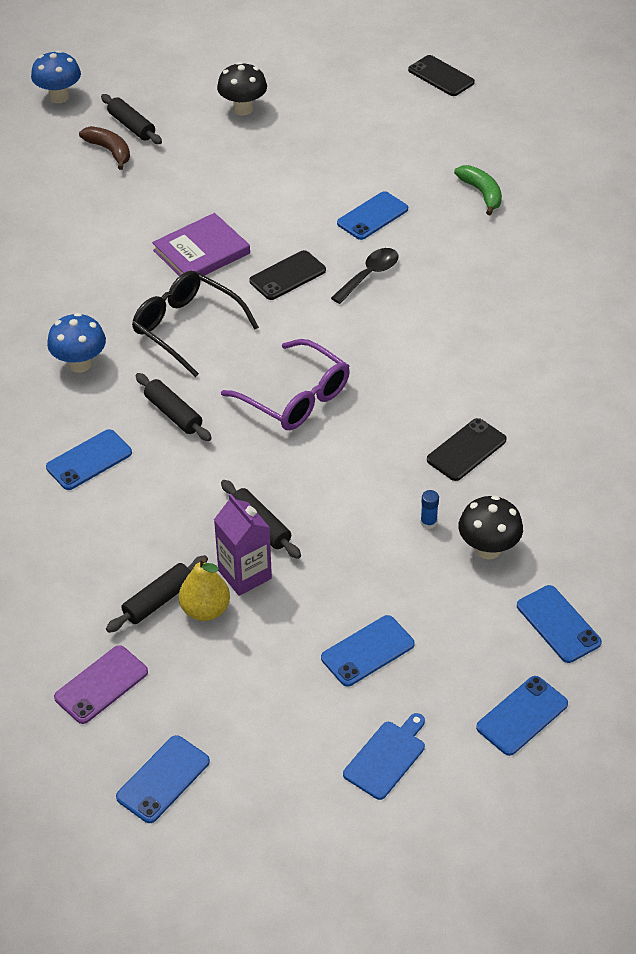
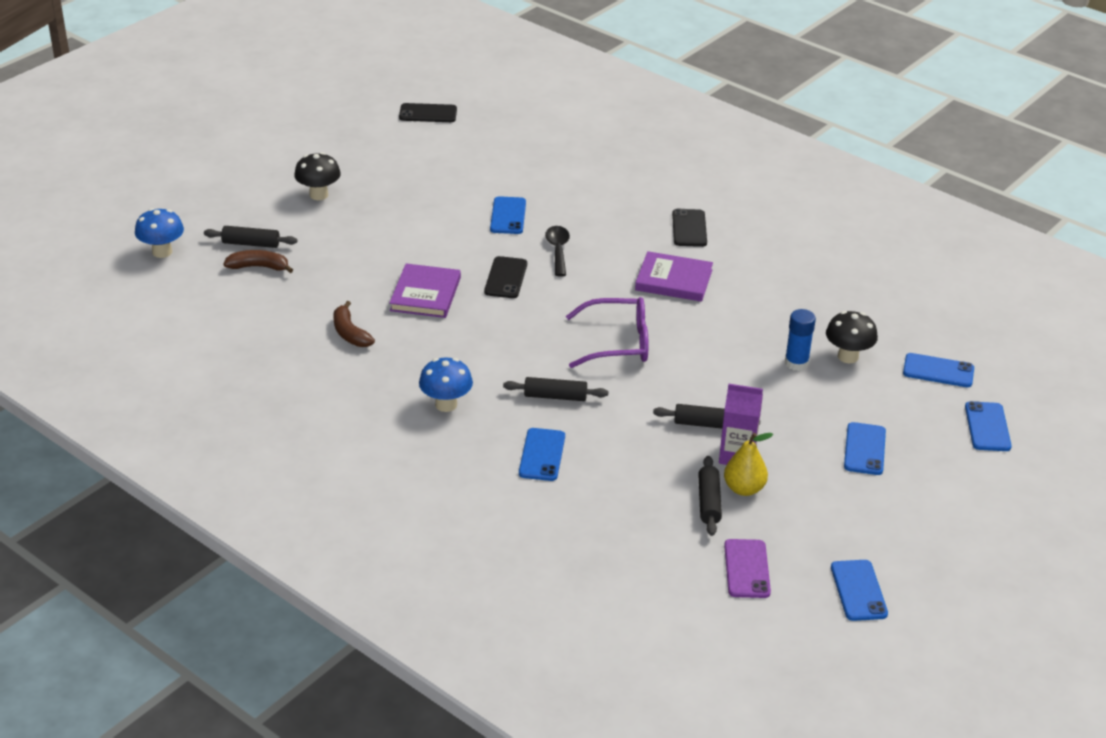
camera: 45 degrees left, 10 degrees down
(96, 252) = (350, 333): none -> brown banana
(186, 328) = (486, 343): black glasses -> none
(386, 757) = (954, 494): blue cutting board -> none
(428, 522) = (796, 363): blue glue stick -> blue glue stick, size x1.77
(432, 367) = (673, 280): none -> purple book
(466, 450) = (759, 313): black phone -> black phone (689, 228)
(481, 193) = (557, 169): green banana -> none

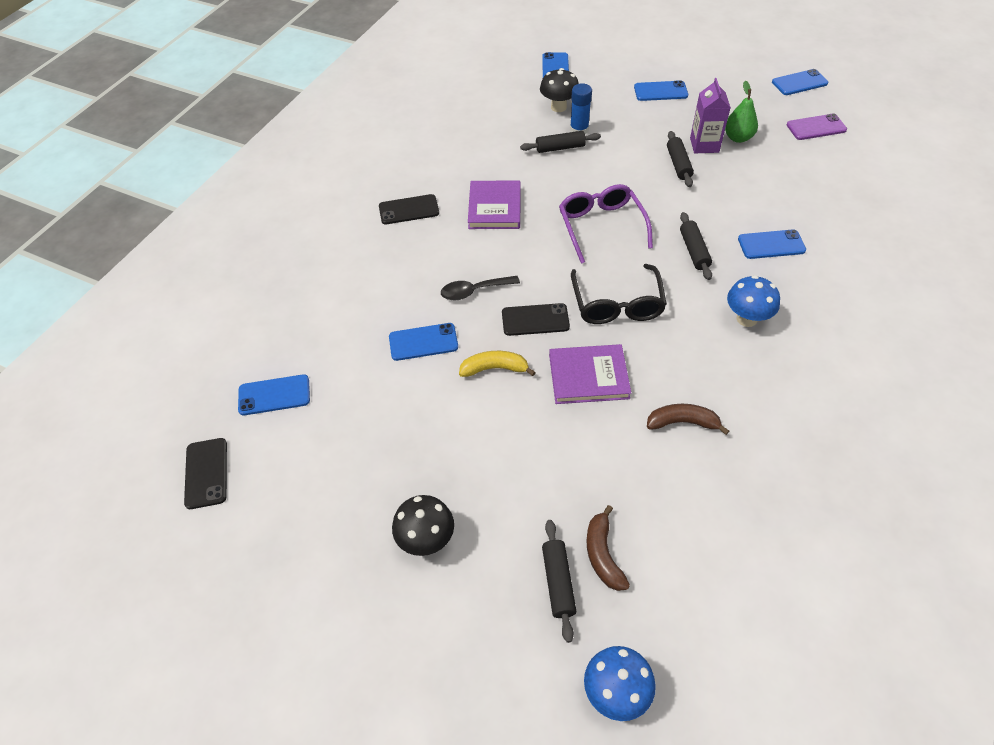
camera: 100 degrees left, 15 degrees up
(350, 333) = (682, 422): brown banana -> brown banana turned 135 degrees counterclockwise
(460, 247) = (494, 368): none -> yellow banana
(503, 329) = (617, 304): none -> black glasses
(709, 502) = (763, 152): black rolling pin -> black rolling pin (560, 148)
(744, 489) = (738, 138): yellow pear -> green pear
(987, 427) = (606, 46): blue phone -> blue phone (274, 395)

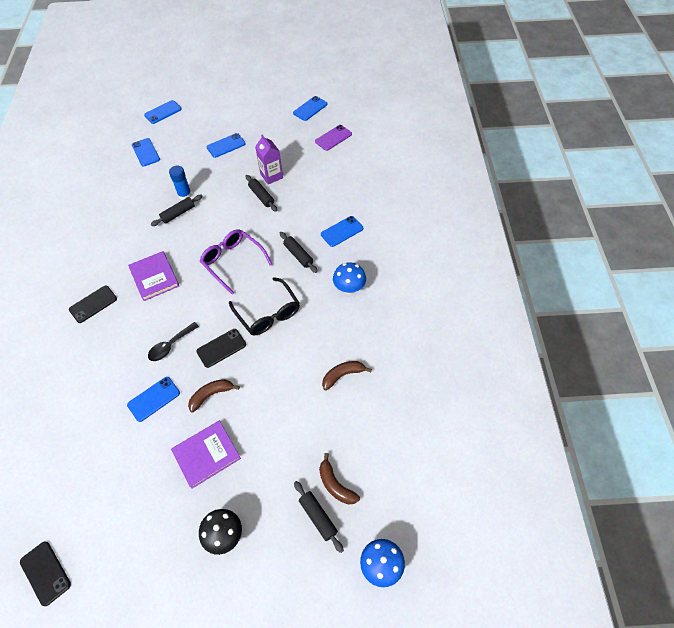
camera: 30 degrees left, 5 degrees up
(274, 395) = (66, 490): blue phone -> blue phone (163, 112)
(494, 368) = (211, 395): yellow banana -> brown banana
(558, 107) = (162, 182): black mushroom -> none
(588, 376) = (273, 372): purple book -> purple book (206, 454)
(738, 138) = (290, 163): green pear -> none

